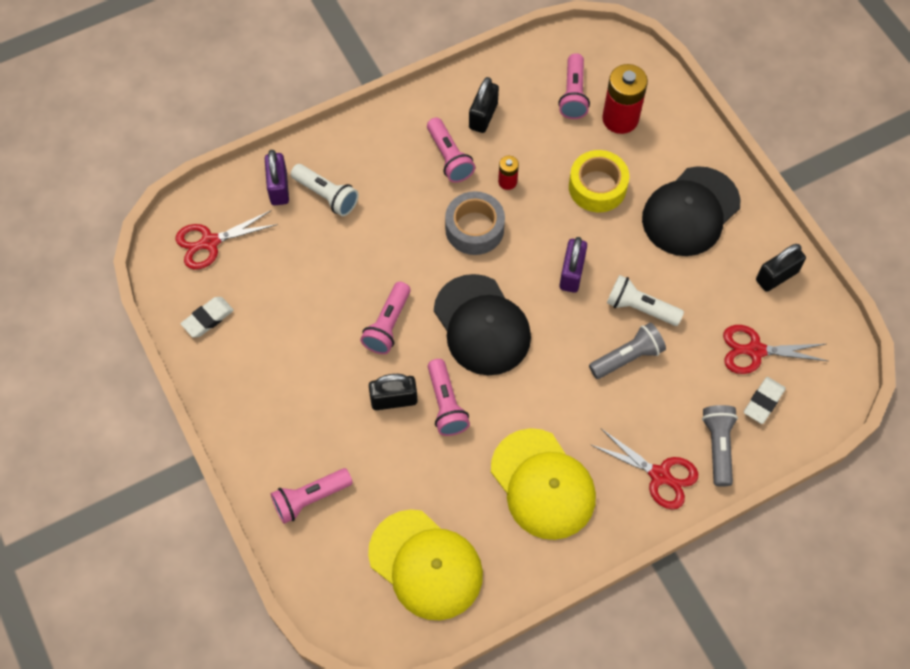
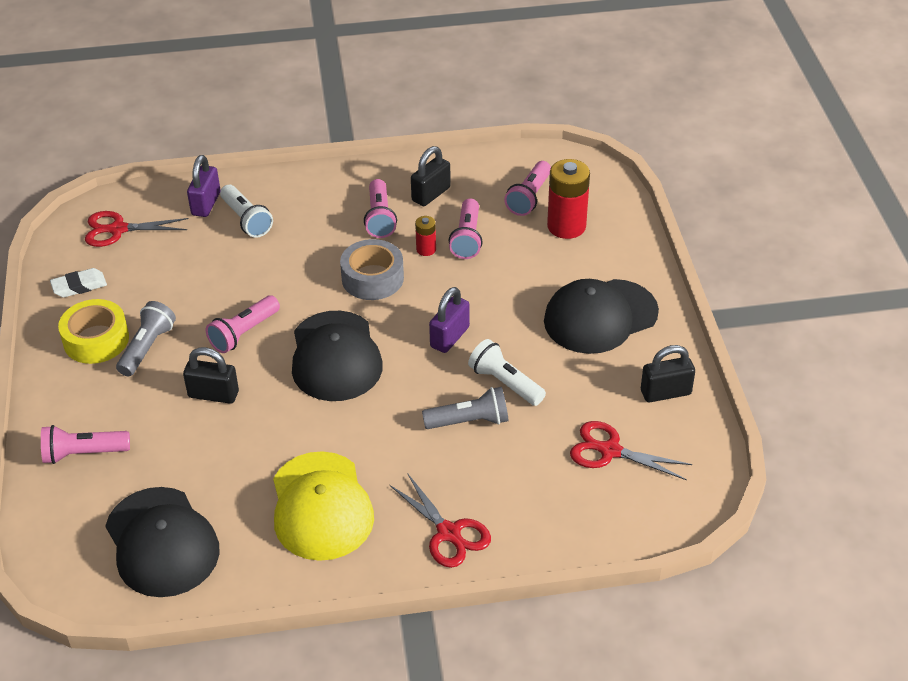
camera: 20 degrees right, 20 degrees down
(425, 564) = (162, 542): yellow cap -> black cap
(446, 404) = (262, 412): pink flashlight -> pink flashlight (467, 238)
(597, 187) = (514, 274): yellow tape -> yellow tape (96, 340)
(718, 447) = (525, 525): grey flashlight -> grey flashlight (147, 348)
(763, 402) = (596, 498): white eraser -> none

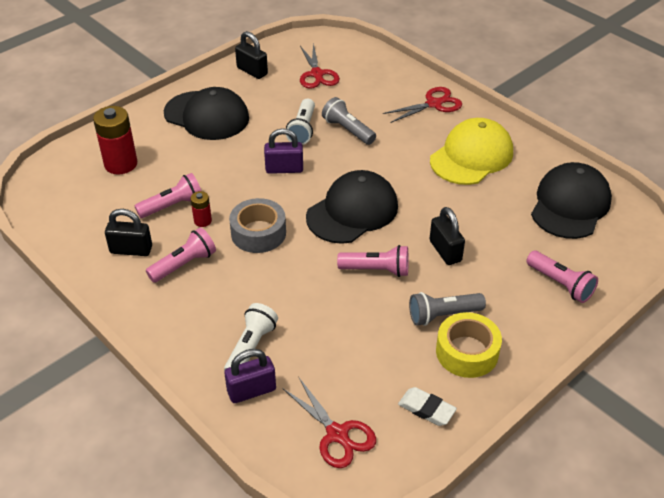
camera: 125 degrees left, 0 degrees up
(449, 533) = (433, 104): red scissors -> red scissors turned 45 degrees clockwise
(529, 197) = (97, 195): pink flashlight -> none

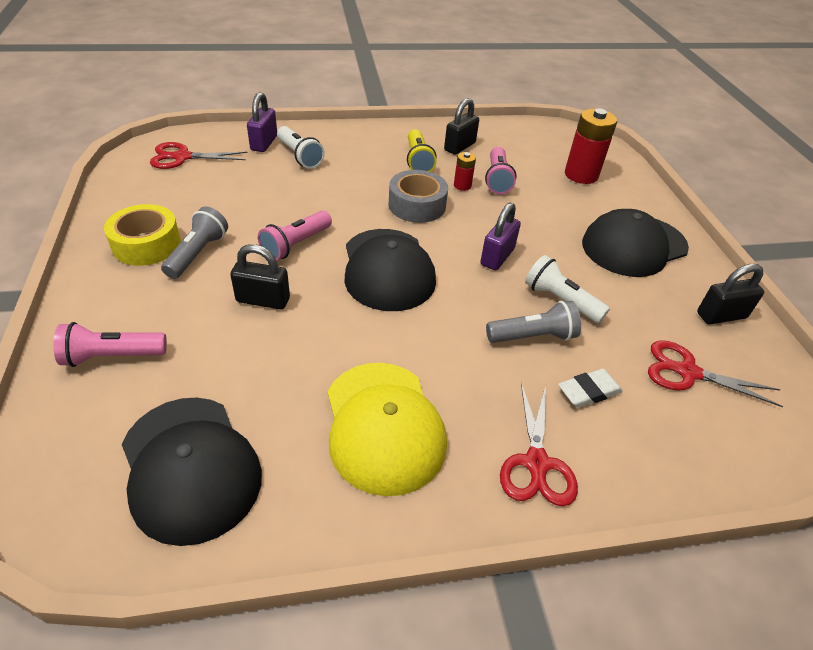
camera: 120 degrees right, 0 degrees up
(184, 264) = (418, 161): pink flashlight -> yellow flashlight
(426, 409) = (138, 198): white eraser -> white eraser (589, 391)

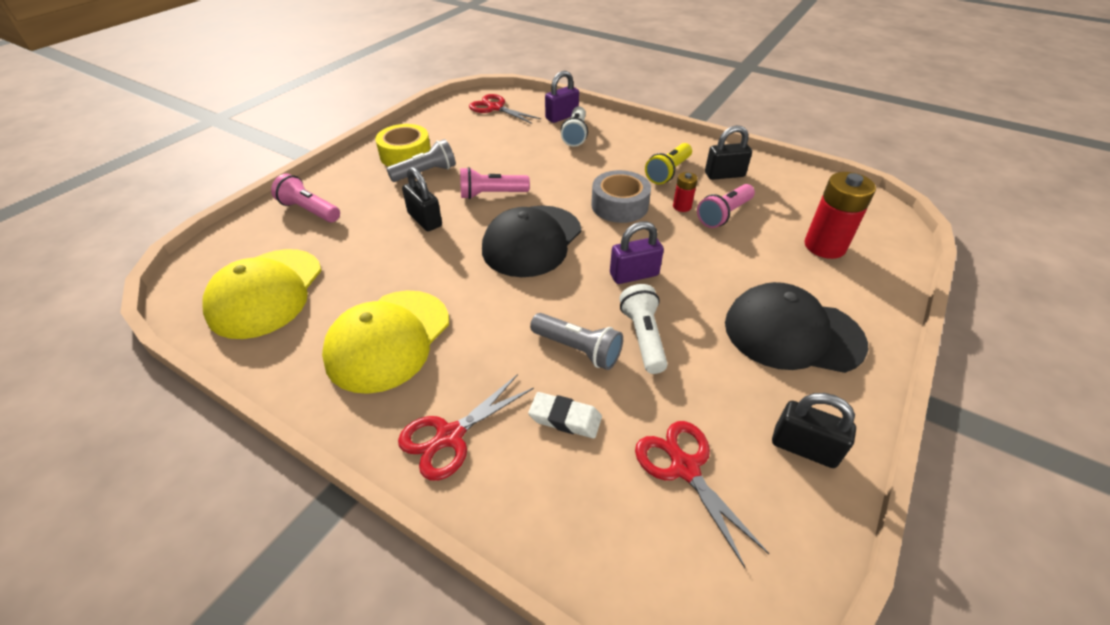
camera: 45 degrees right, 0 degrees up
(190, 467) = (266, 293): black cap -> yellow cap

